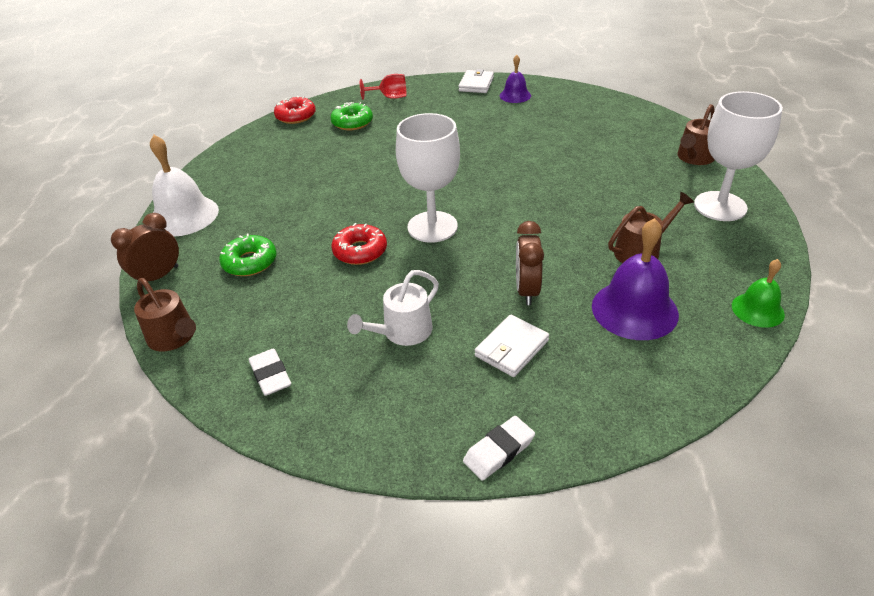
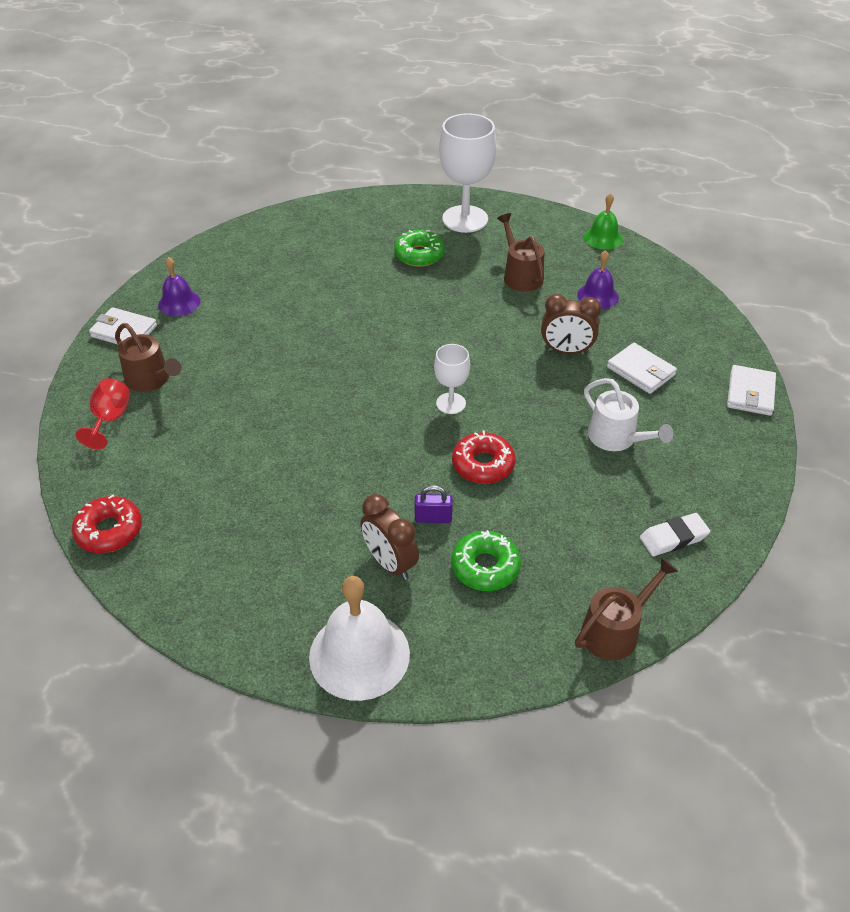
camera: 85 degrees left, 5 degrees up
(158, 276) = (498, 665): brown clock -> brown clock (390, 563)
(301, 232) = (433, 518): none -> purple padlock
(352, 122) = (168, 463): green donut -> green donut (419, 255)
(432, 227) = (451, 403): white goblet -> white goblet, size x0.53
(499, 451) = (750, 393): white eraser -> white wallet
(634, 309) = (597, 296): purple bell -> purple bell, size x0.58
(694, 158) = (380, 212): brown watering can -> brown watering can (151, 379)

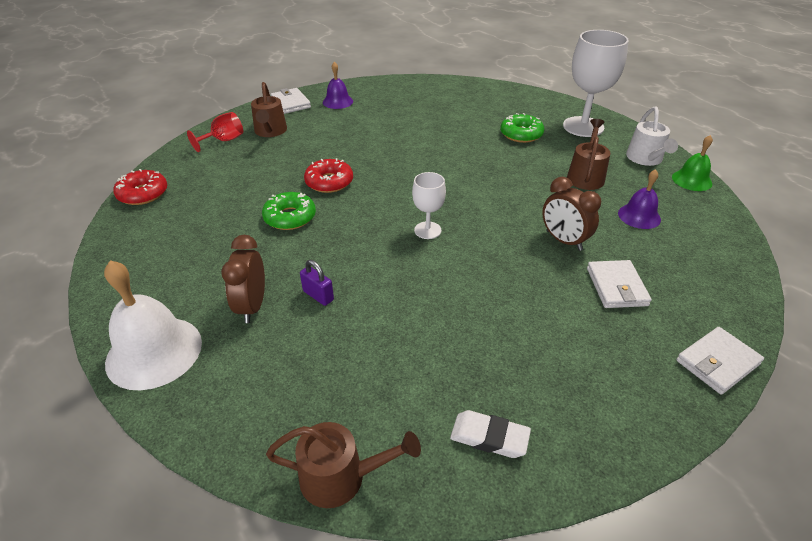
camera: 40 degrees right, 5 degrees down
(483, 464) = (399, 282): red donut -> red donut (329, 182)
(485, 567) = (308, 352): green donut -> green donut (290, 217)
(616, 438) = (532, 324): white watering can -> white watering can (645, 159)

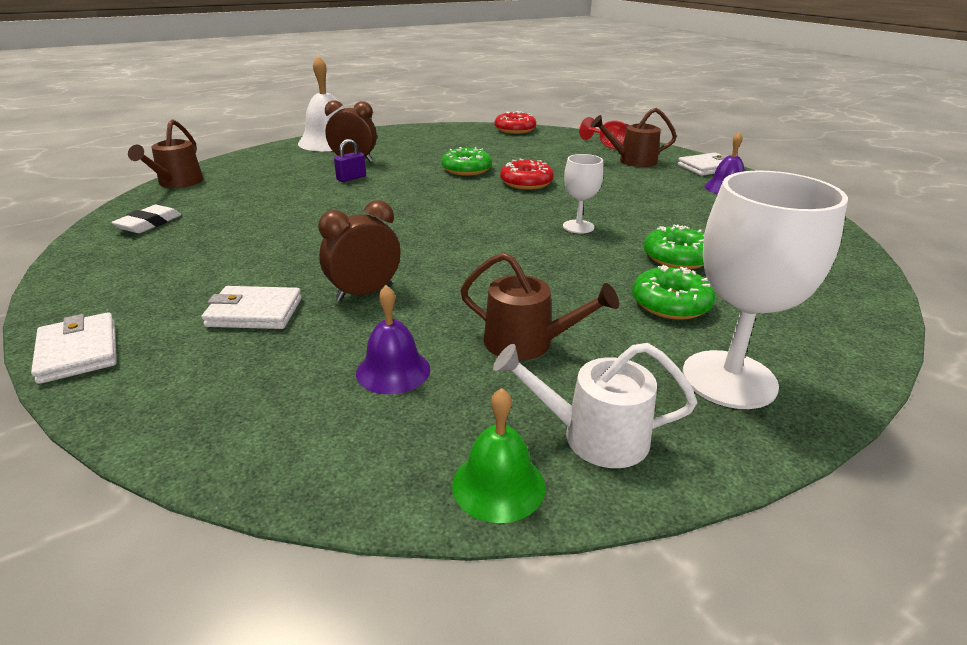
camera: 95 degrees right, 10 degrees down
(427, 230) = (422, 220): white goblet -> white goblet (578, 227)
(462, 128) = (677, 257): none -> green donut

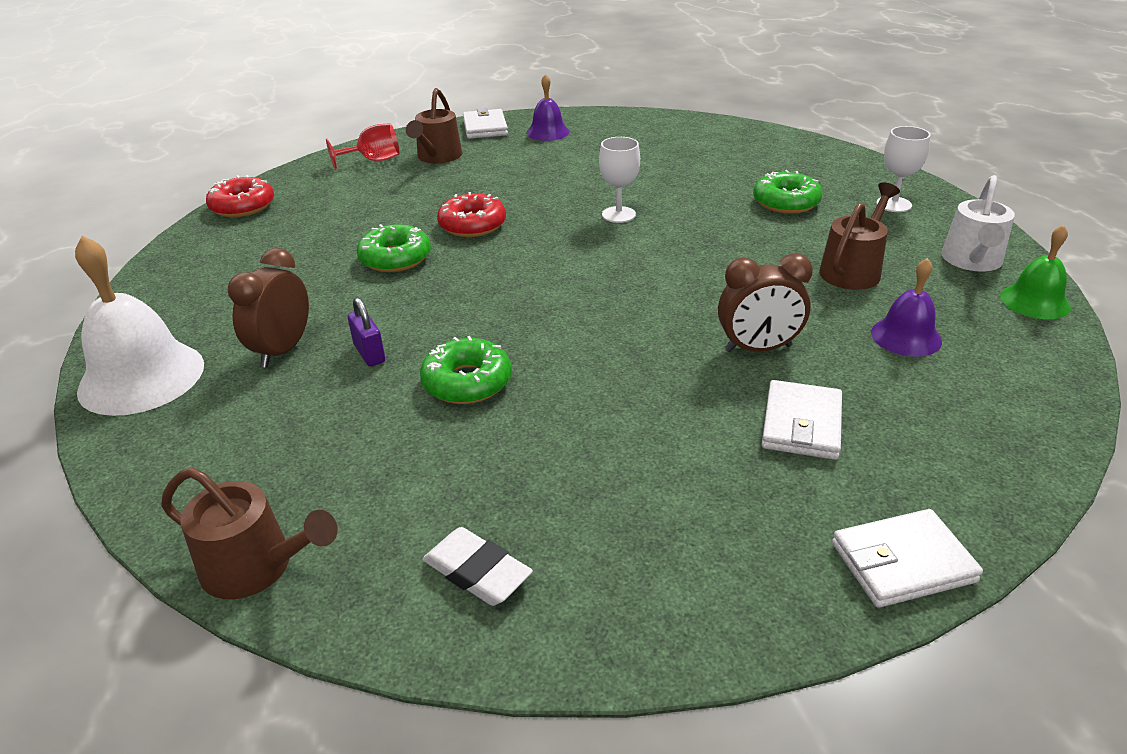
camera: 75 degrees left, 5 degrees up
(364, 293) = (758, 349): brown clock -> brown clock turned 75 degrees counterclockwise
(677, 257) = (701, 183): green donut -> green donut (467, 382)
(729, 379) = (893, 204): white goblet -> white goblet, size x0.53

